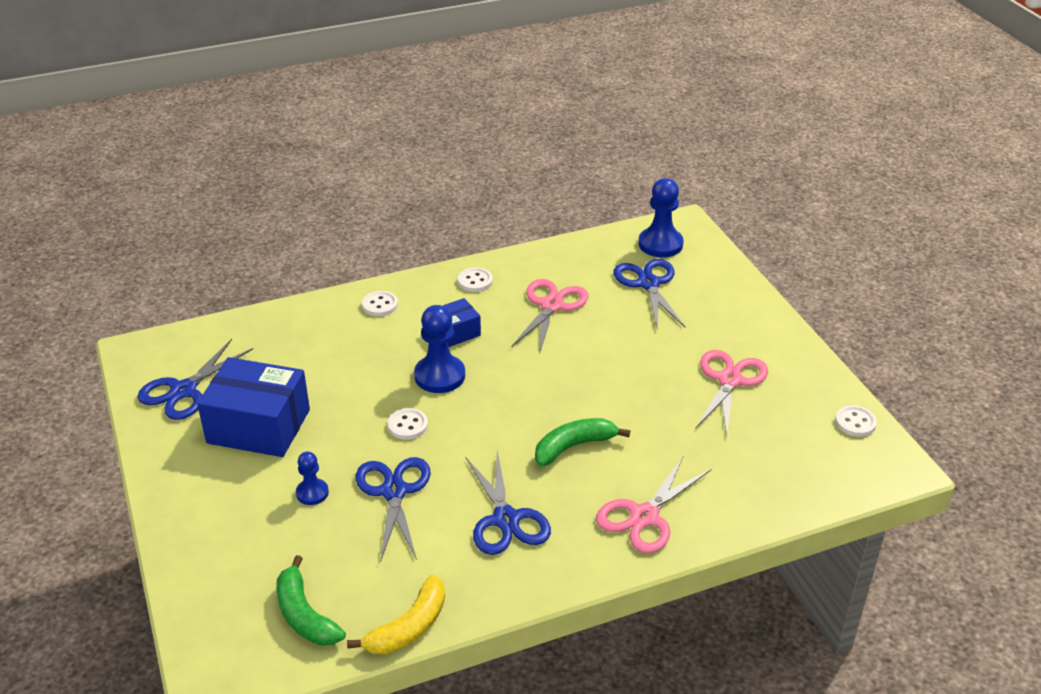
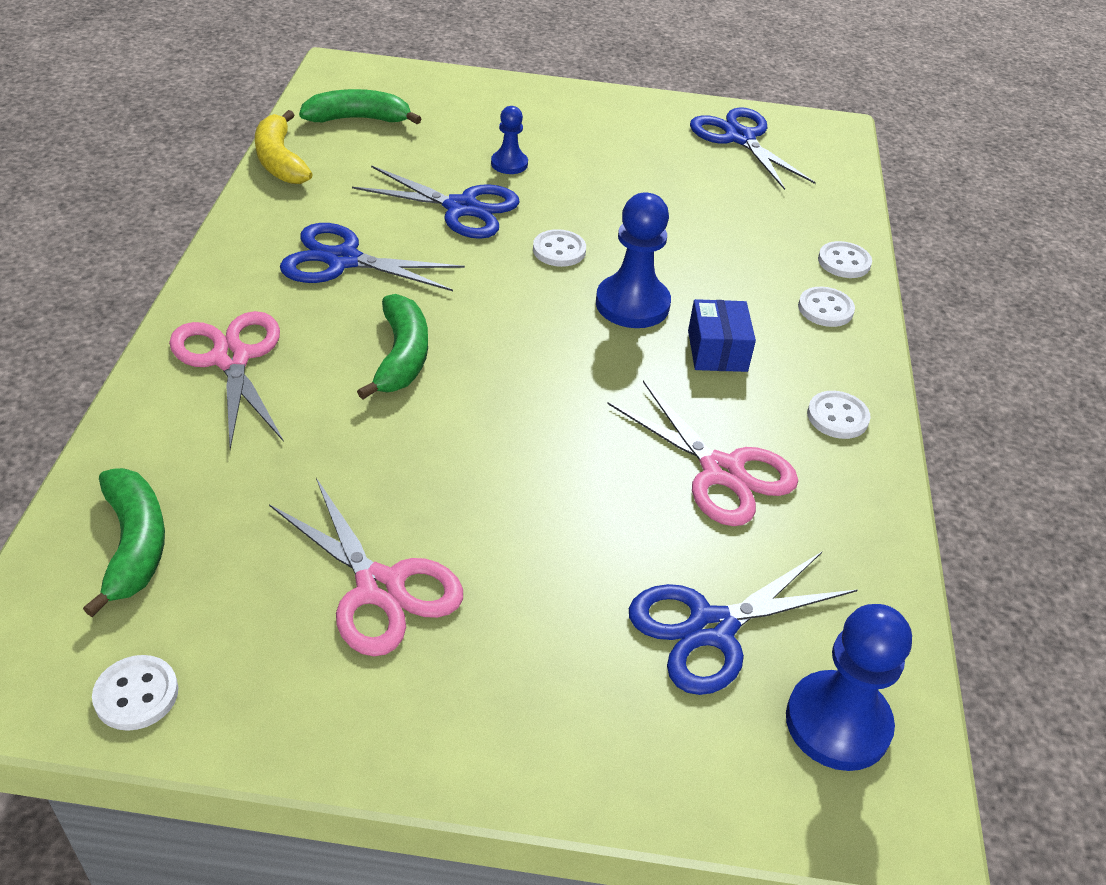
camera: 115 degrees right, 5 degrees up
(259, 426) = (642, 163): blue box -> none
(322, 309) = (844, 262): none -> white button
(648, 284) = (711, 628): blue scissors -> blue scissors turned 135 degrees clockwise
(796, 471) = (134, 545): none -> green banana

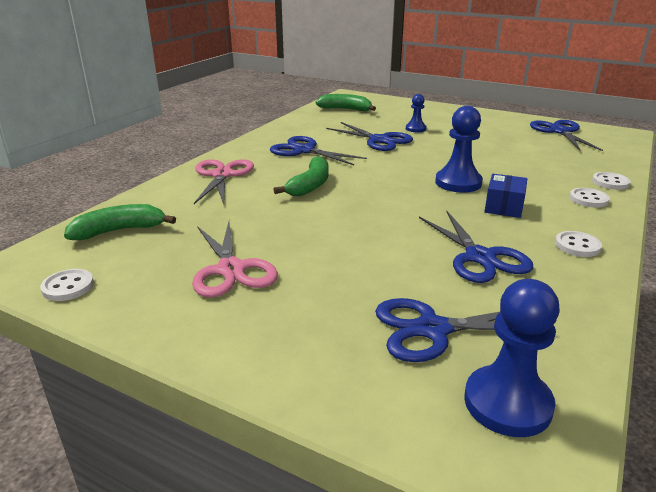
camera: 25 degrees right, 15 degrees down
(134, 545) = (119, 231): green banana -> green banana turned 120 degrees counterclockwise
(280, 161) = (297, 118): yellow banana -> none
(559, 250) = (425, 159): white button -> none
(721, 472) = (480, 257): pink scissors -> blue scissors

